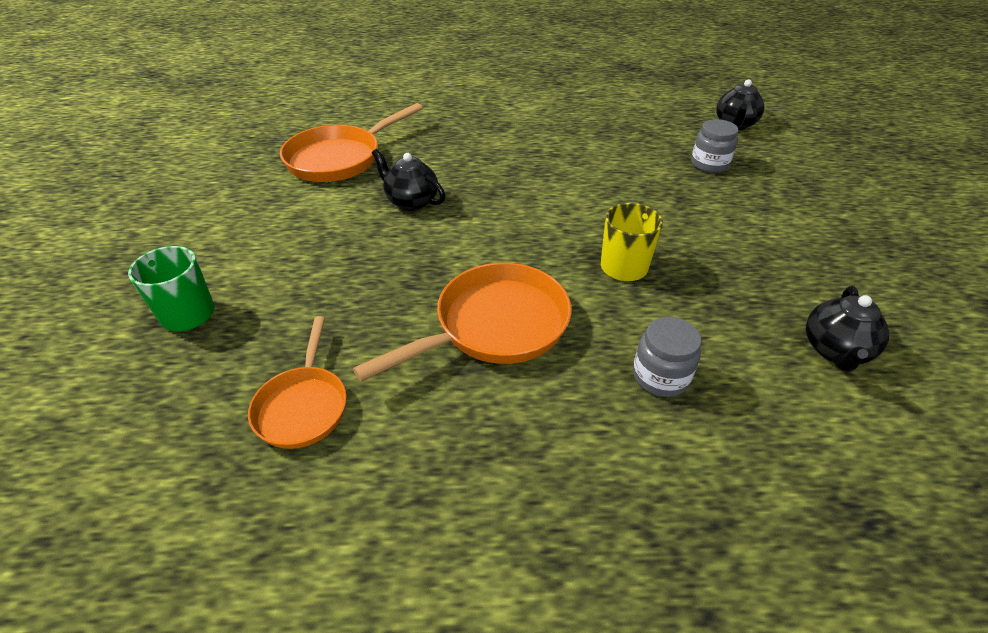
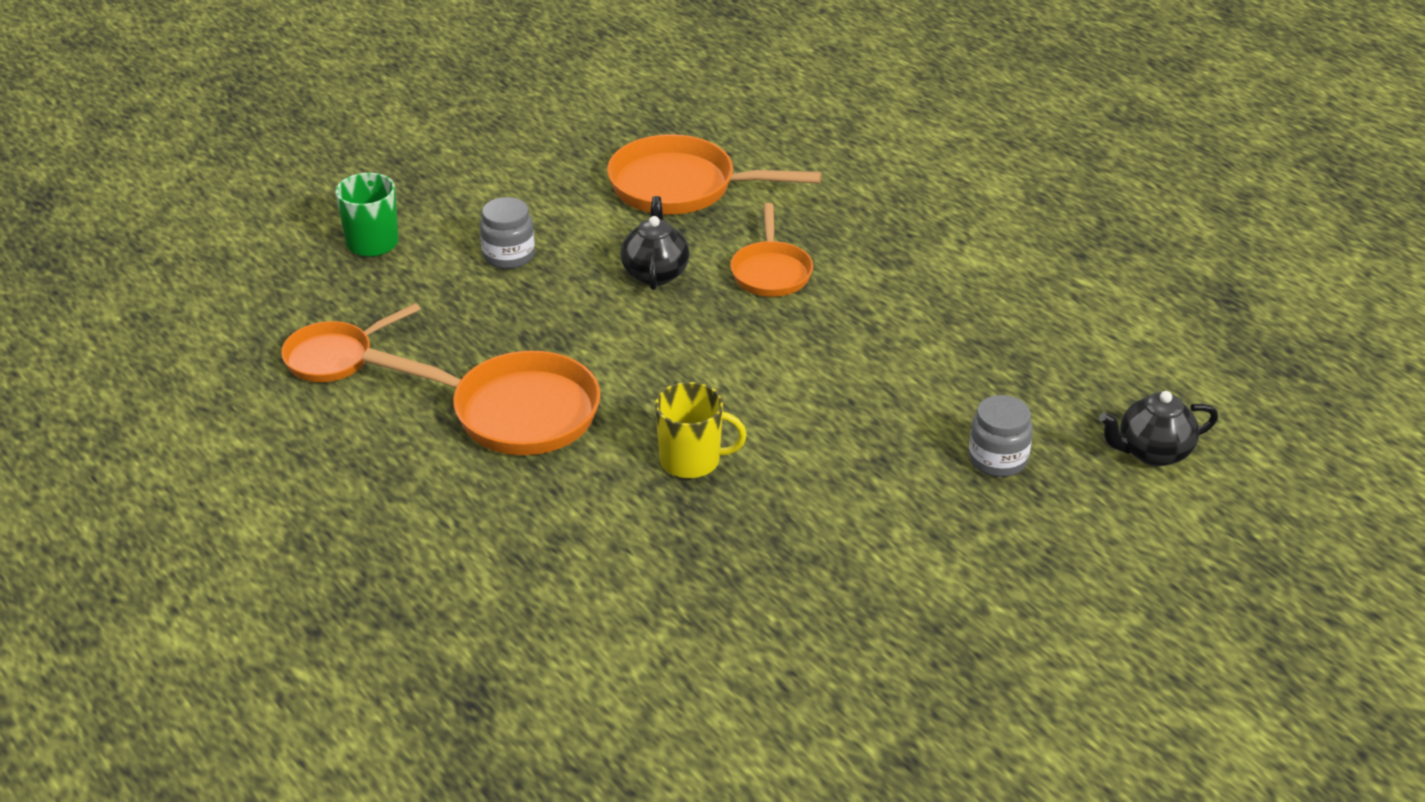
camera: 55 degrees right, 5 degrees down
(464, 163) = (771, 272): none -> orange pan
(660, 376) = (542, 536): grey jar -> grey jar (508, 256)
(834, 350) = (690, 645): black teapot -> none

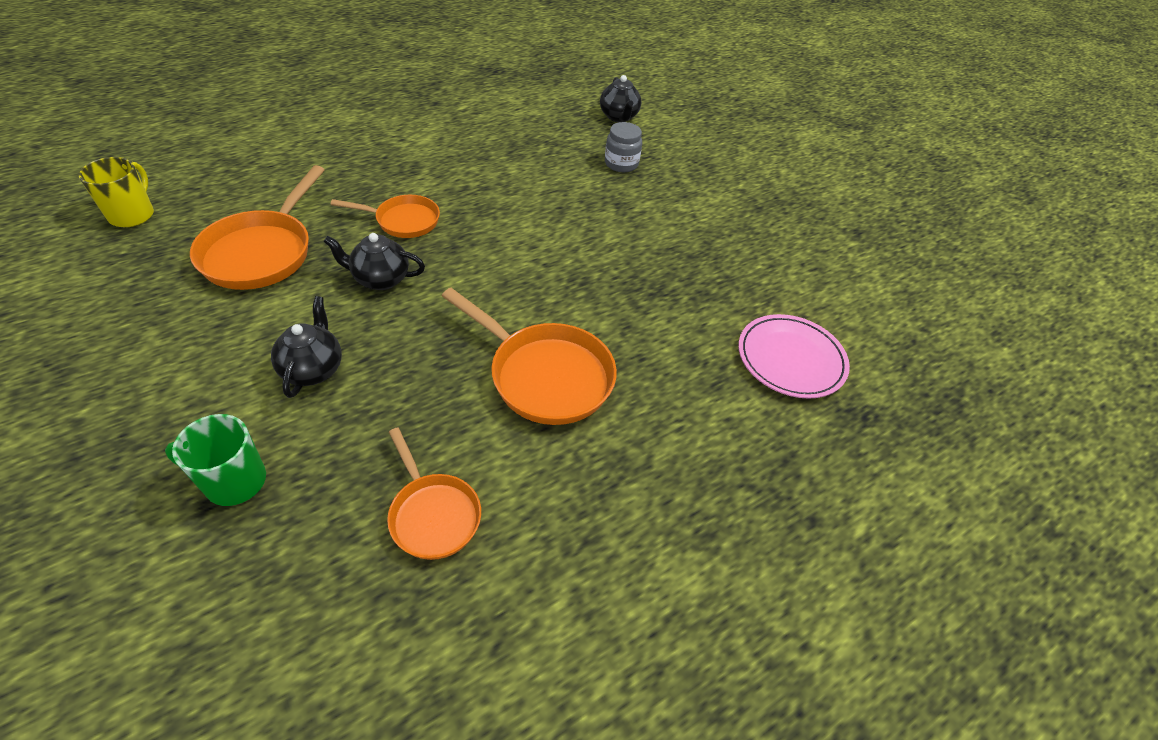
camera: 90 degrees left, 10 degrees up
(508, 256) = (313, 369): grey jar -> black teapot
(516, 412) = (545, 375): orange pan -> orange pan turned 105 degrees clockwise
(570, 636) = (790, 359): none -> pink plate
(691, 461) = (613, 283): yellow mug -> yellow mug (132, 215)

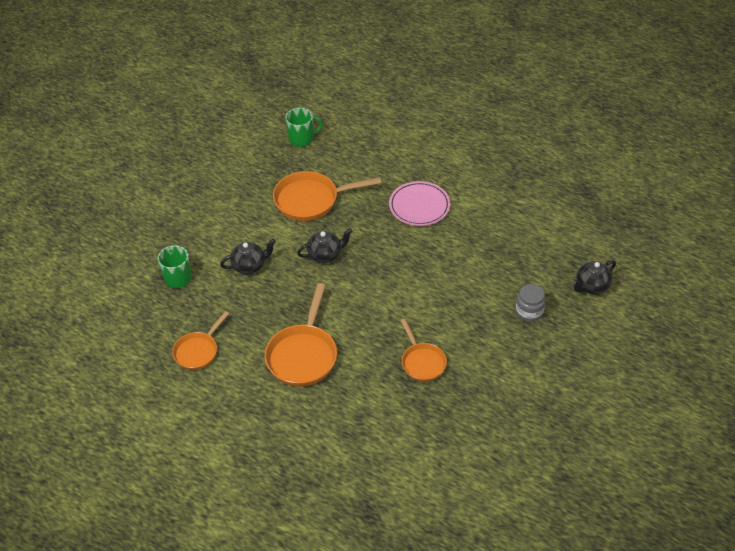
camera: 70 degrees right, 0 degrees up
(132, 215) = (302, 139): yellow mug -> green mug
(380, 279) = (325, 255): black teapot -> black teapot turned 90 degrees clockwise
(403, 221) = (379, 238): orange pan -> orange pan (422, 362)
(790, 359) = (392, 466): pink plate -> pink plate (419, 206)

